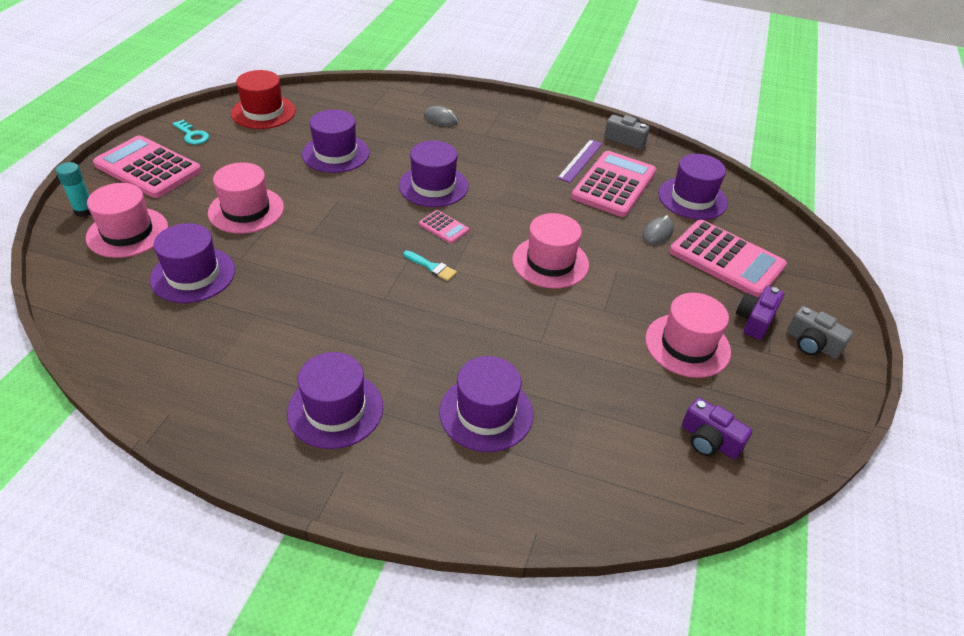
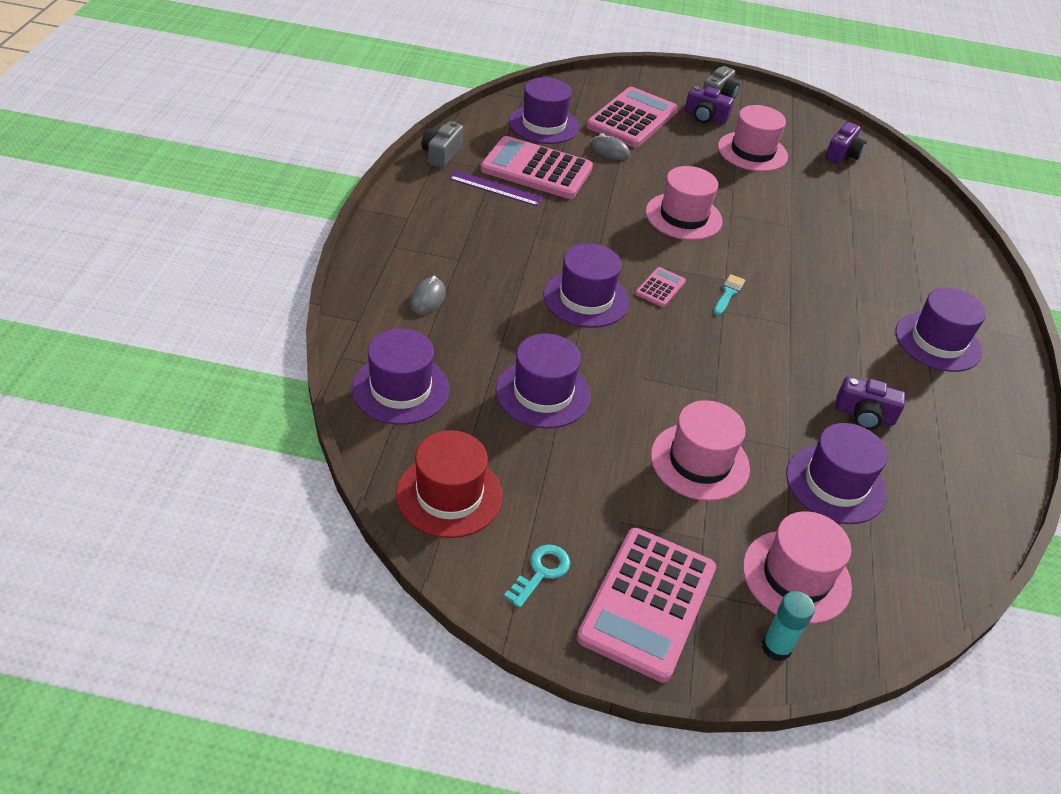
camera: 100 degrees left, 0 degrees up
(256, 315) = (864, 415): none -> purple camera
(486, 413) = (885, 256): purple hat -> purple hat (400, 389)

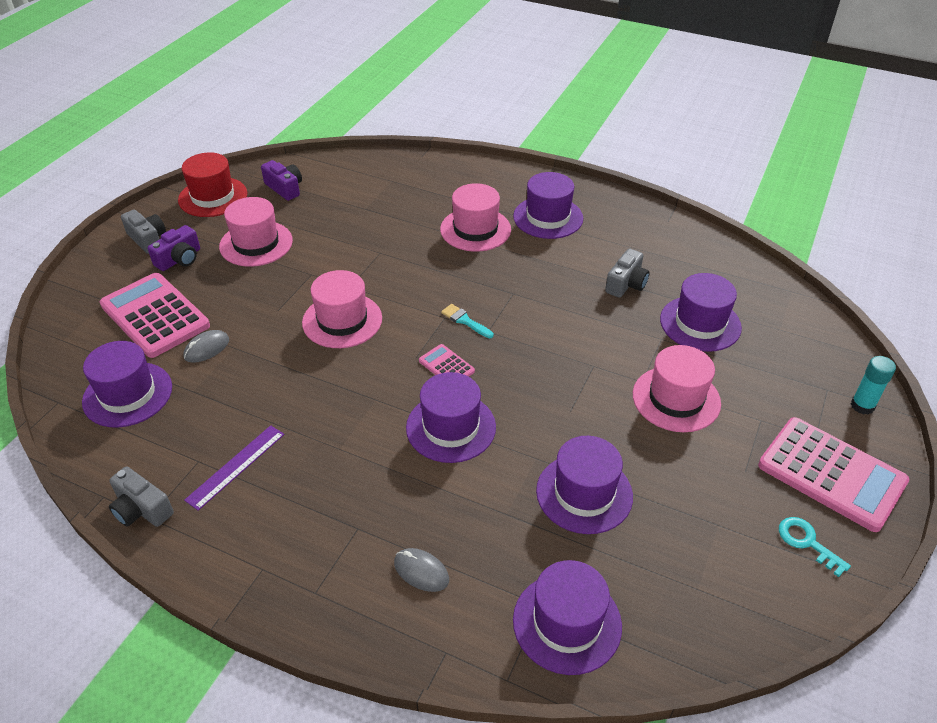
camera: 70 degrees left, 0 degrees up
(449, 495) = (719, 601): red hat -> red hat (213, 197)
(536, 169) = (214, 420): pink calculator -> none
(796, 576) = (794, 374): pink hat -> pink hat (475, 229)
(864, 415) = (626, 284): purple camera -> grey camera

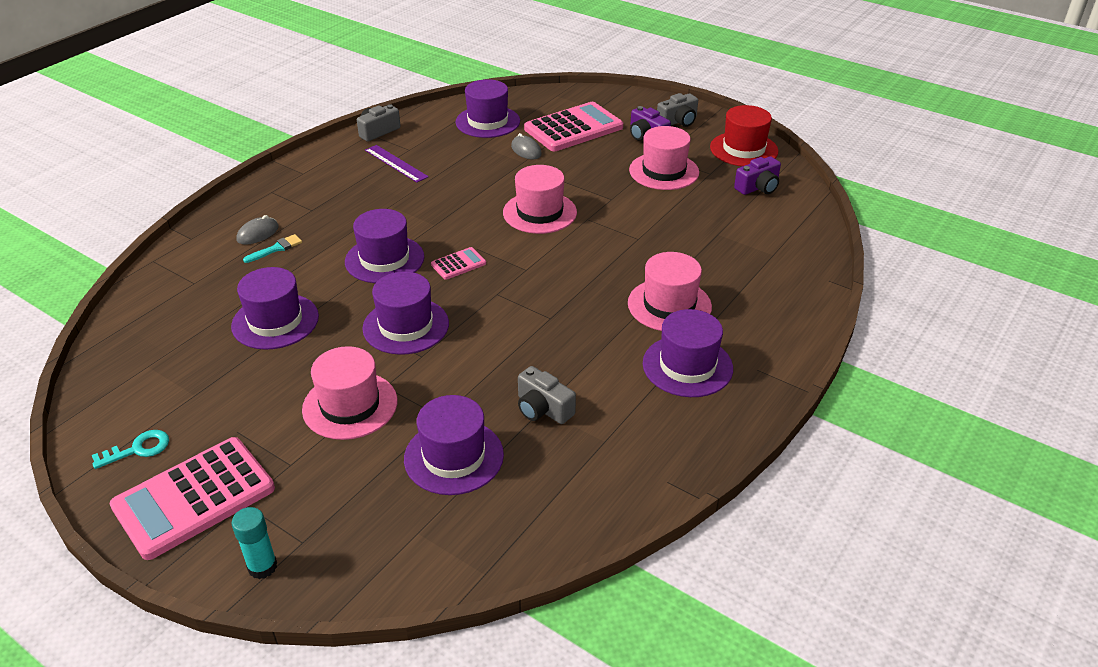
camera: 100 degrees right, 5 degrees down
(465, 321) = (516, 281): turquoise brush -> turquoise brush (276, 249)
(567, 623) = (171, 292): purple hat -> purple hat (406, 326)

